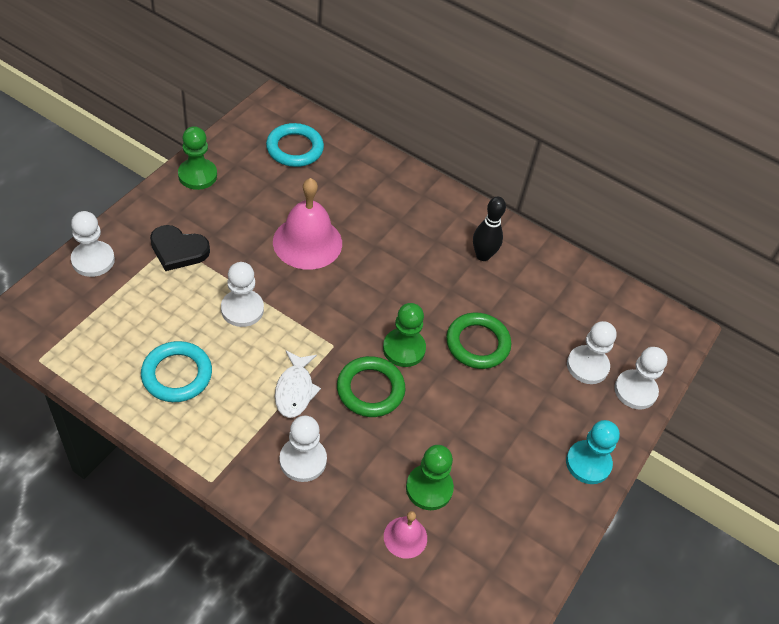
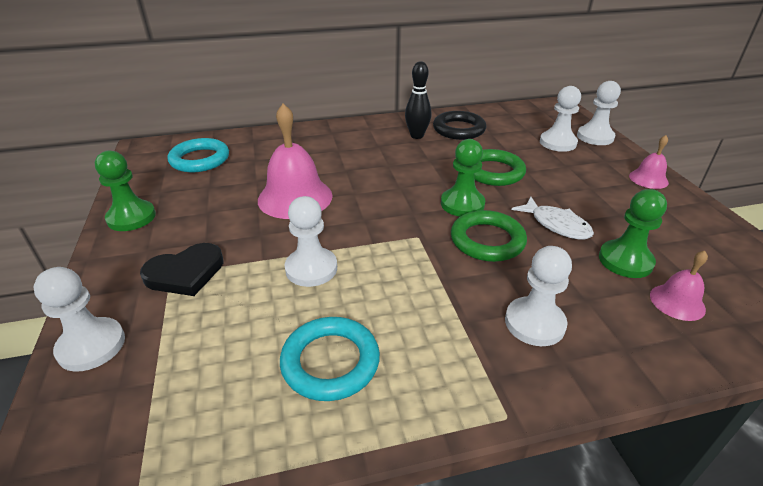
camera: 40 degrees left, 15 degrees down
(295, 390) = (443, 284): white fish -> white fish (556, 225)
(530, 278) = (459, 129): none -> black ring
(588, 463) = (648, 179): turquoise pawn -> pink bell

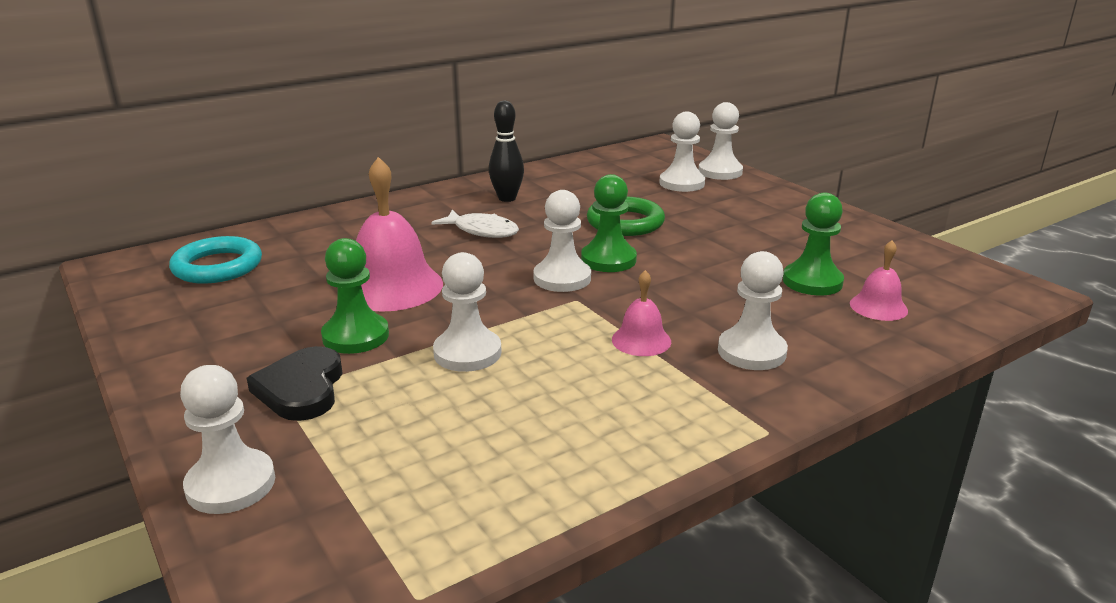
camera: 20 degrees left, 10 degrees down
(131, 217) = (167, 346): green pawn -> green pawn (355, 336)
(185, 273) = (301, 389): black heart -> black heart turned 135 degrees clockwise
(330, 362) = (553, 431): turquoise ring -> none
(418, 214) = (562, 278): none -> white pawn
(459, 129) = (556, 185): black ring -> none
(487, 240) = (658, 289): green ring -> none
(556, 225) = (725, 262): white fish -> white fish (482, 231)
(648, 179) = (797, 204): pink bell -> pink bell (641, 340)

